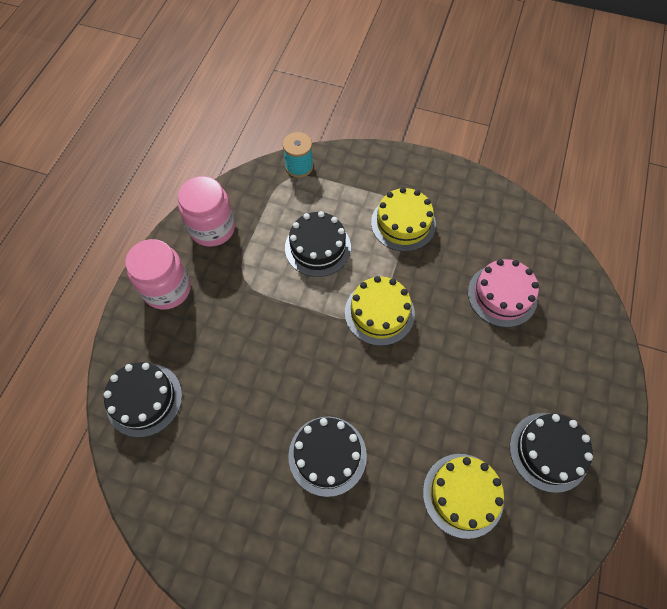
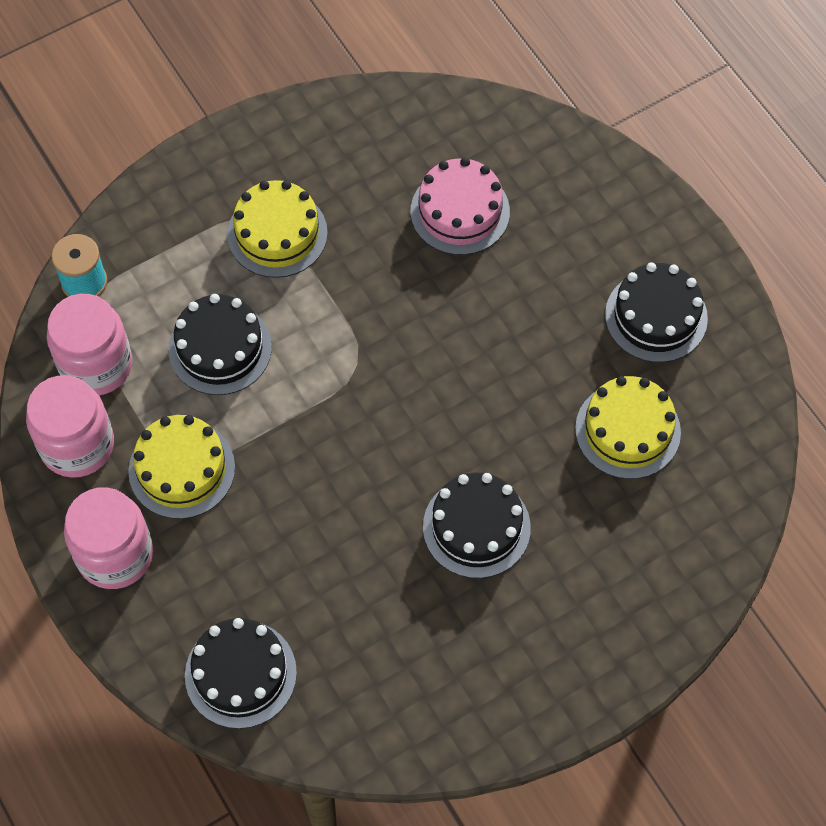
camera: 50 degrees left, 0 degrees up
(261, 203) = (96, 365): none -> pink jar
(379, 313) = (365, 349): yellow cake -> yellow cake (181, 469)

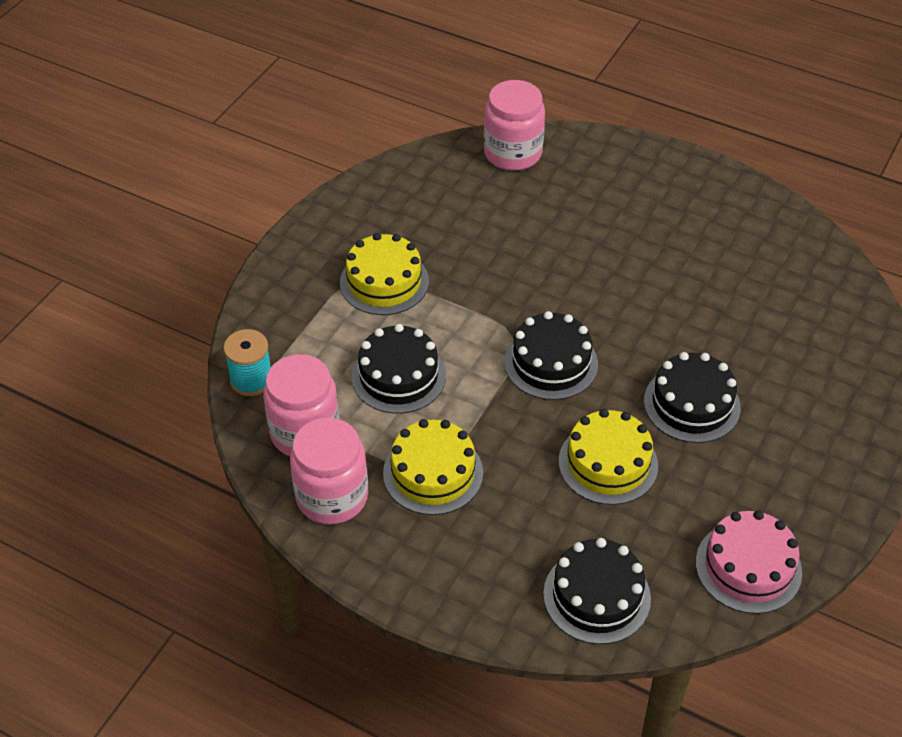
camera: 30 degrees left, 15 degrees down
(115, 554) = (425, 561): pink jar -> pink jar (513, 153)
(460, 211) = (511, 211): pink cake -> pink cake (748, 567)
(627, 430) = (744, 293): yellow cake -> yellow cake (608, 463)
(656, 316) = (702, 216): black cake -> black cake (551, 363)

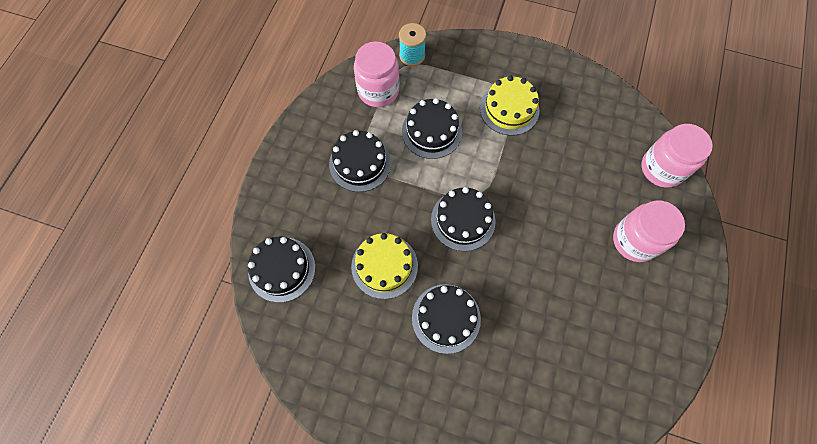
camera: 80 degrees right, 20 degrees up
(332, 496) = (335, 113): pink jar -> pink jar (635, 240)
(433, 473) = (360, 163): yellow cake -> black cake
(748, 567) = (313, 364): pink cake -> none

